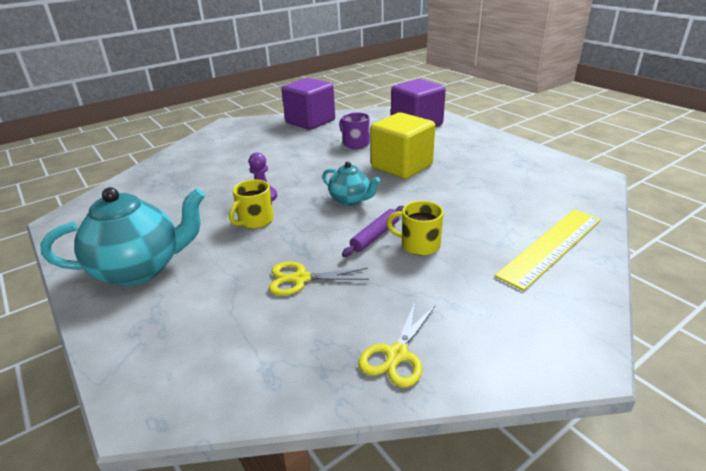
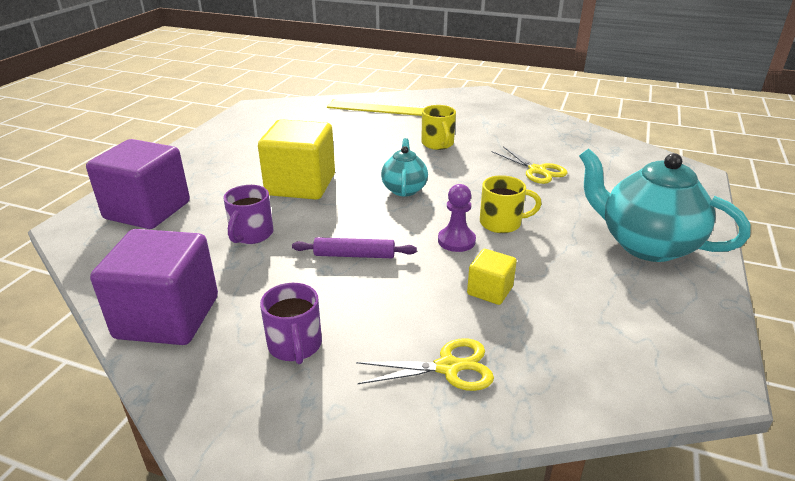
camera: 125 degrees left, 0 degrees up
(208, 190) = (490, 291): none -> yellow cube
(253, 139) = (295, 345): none -> purple mug
(375, 236) = (447, 161): purple rolling pin -> purple rolling pin (354, 255)
(397, 354) = (545, 126): yellow scissors -> yellow scissors (448, 367)

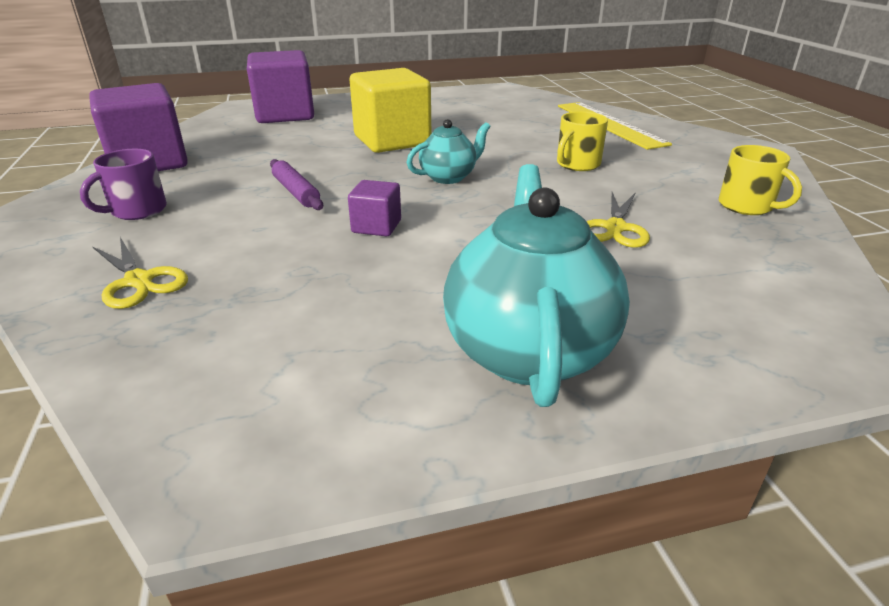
camera: 55 degrees right, 0 degrees up
(251, 234) = (287, 150): purple mug -> none
(456, 241) = (376, 226): purple pawn -> purple cube
(490, 291) = (294, 268): yellow cube -> none
(502, 223) = (447, 239): yellow mug -> yellow mug (747, 206)

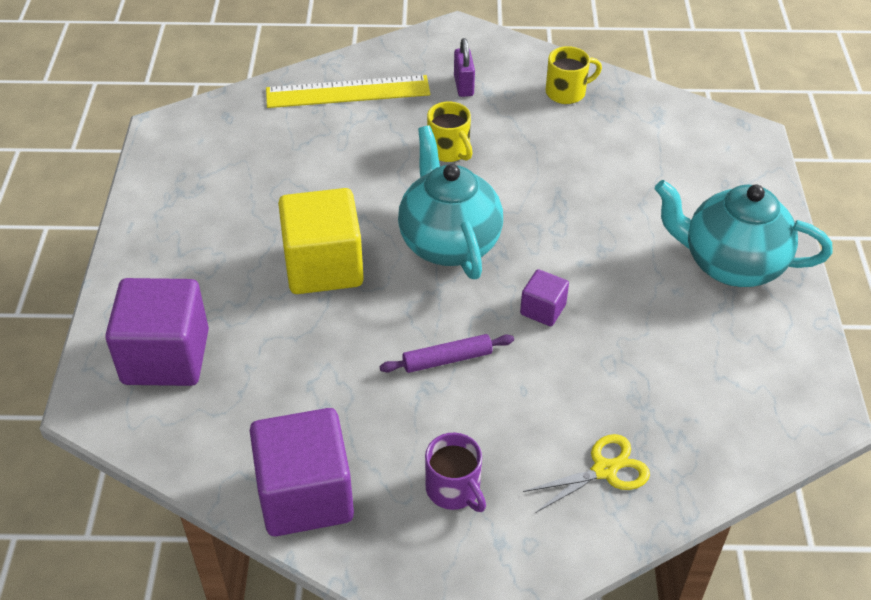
camera: 75 degrees left, 15 degrees up
(448, 177) = (448, 243): turquoise teapot -> turquoise teapot, size x1.83
(615, 228) = (583, 173): yellow scissors -> none
(681, 160) = (463, 86): none -> purple padlock

